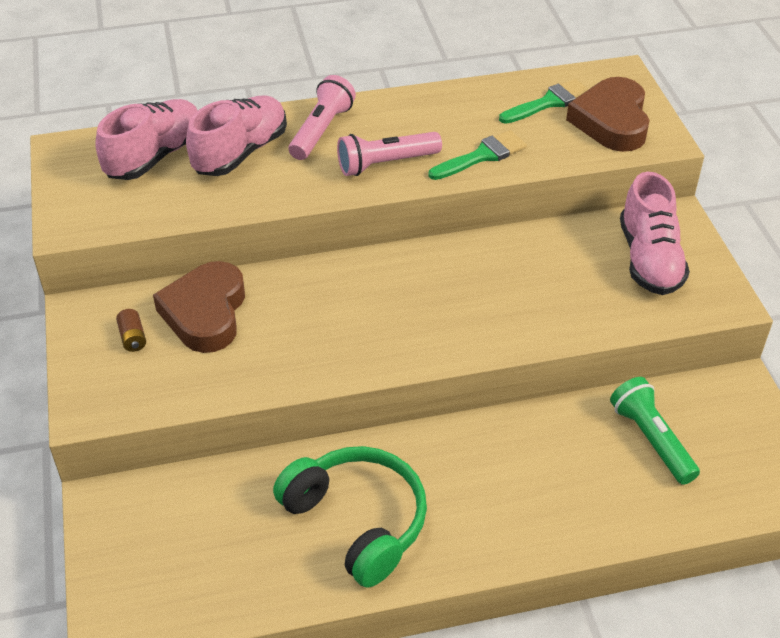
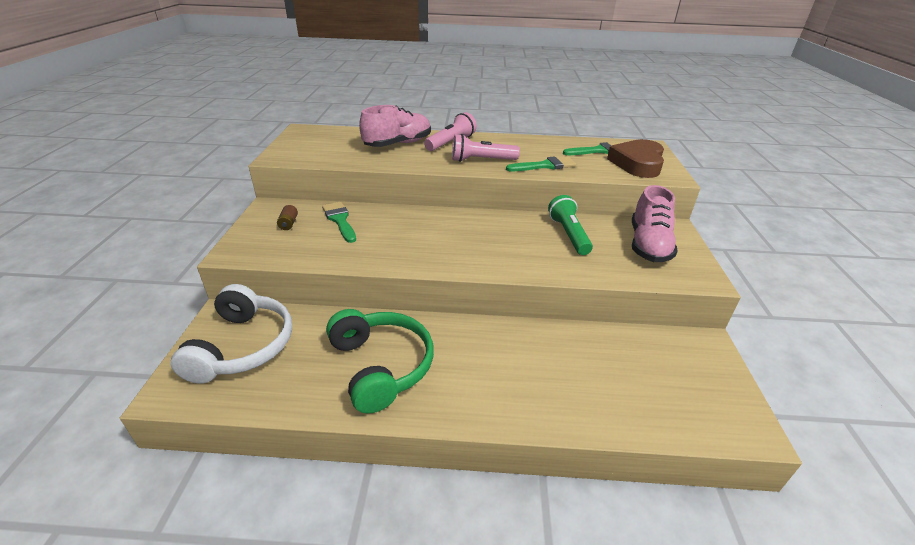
camera: 15 degrees right, 10 degrees down
(155, 156) = (349, 139): pink shoe -> none
(162, 541) = (243, 346): none -> white headphones
(205, 313) = (340, 220): brown heart -> green brush
(651, 439) = (626, 363): green flashlight -> green flashlight (568, 234)

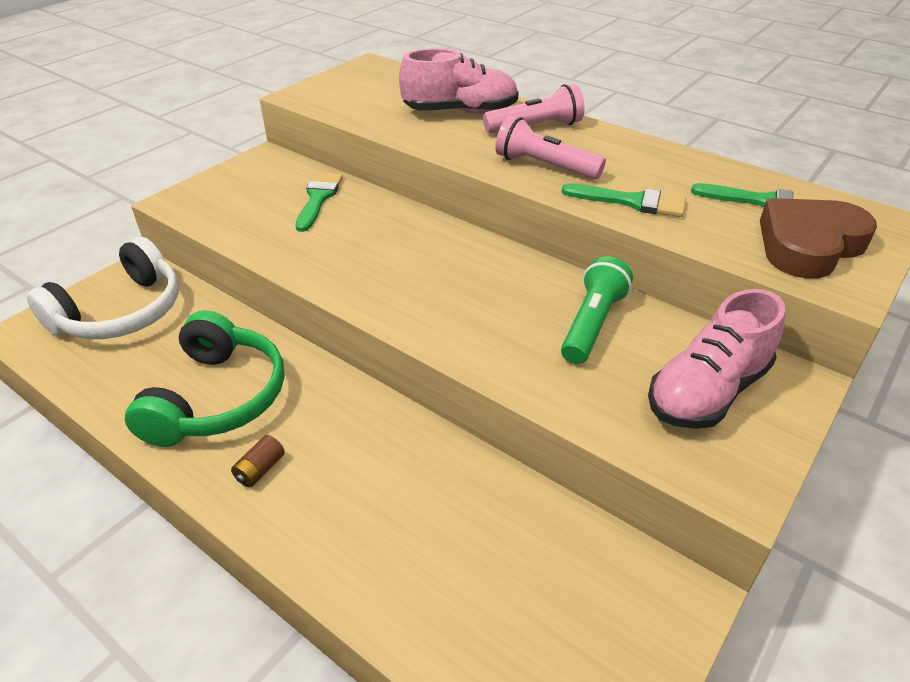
camera: 35 degrees right, 5 degrees up
(288, 224) = (262, 185): brown battery -> brown battery (260, 469)

